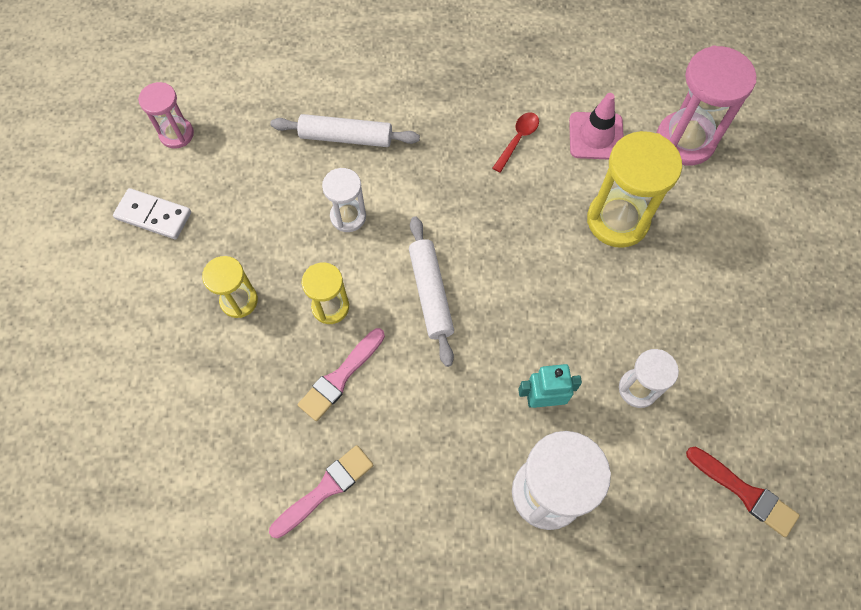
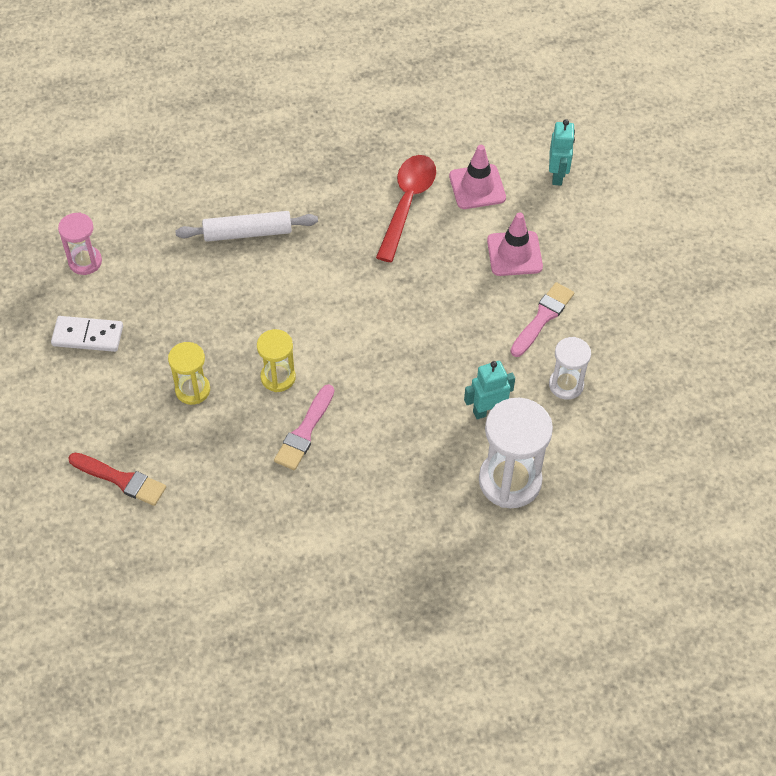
camera: 15 degrees left, 10 degrees down
(325, 489) = (319, 521): pink brush -> pink brush (542, 317)
(348, 216) = (271, 300): white hourglass -> none
(430, 293) = (365, 348): white rolling pin -> none
(517, 140) = (407, 204): red spoon -> red spoon, size x1.87
(617, 220) = (514, 254): yellow hourglass -> pink traffic cone
(685, 141) = (557, 175): pink hourglass -> turquoise robot
(745, 492) = (674, 444): red brush -> red brush (121, 480)

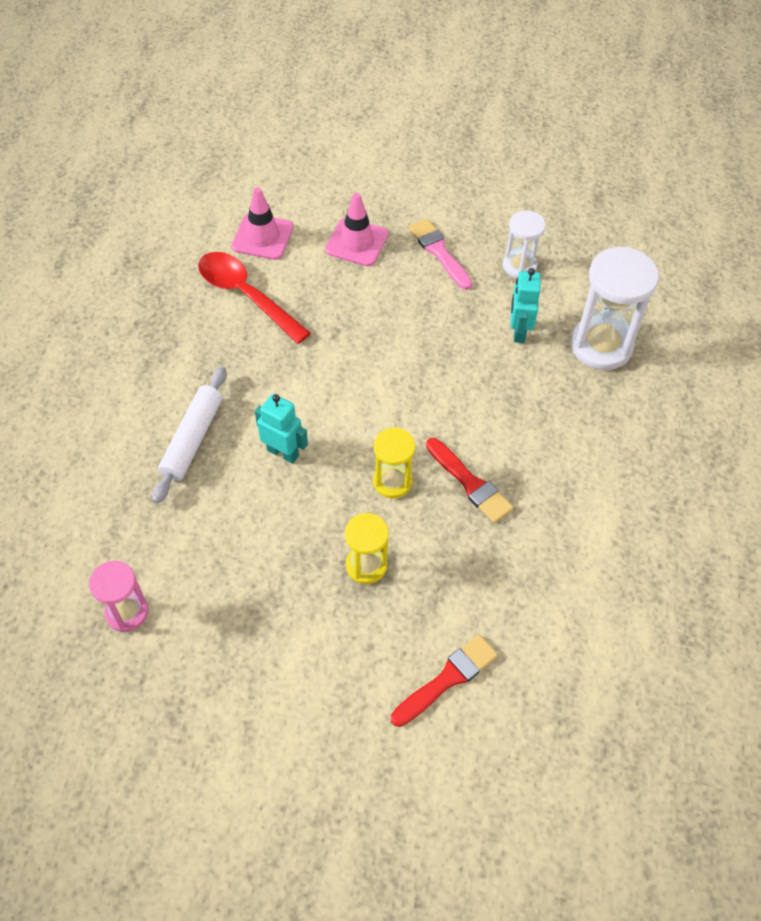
camera: 65 degrees left, 0 degrees up
(87, 336) = (234, 646): white domino -> none
(304, 431) = (470, 483): pink brush -> red brush
(557, 175) = (289, 178): turquoise robot -> turquoise robot (283, 452)

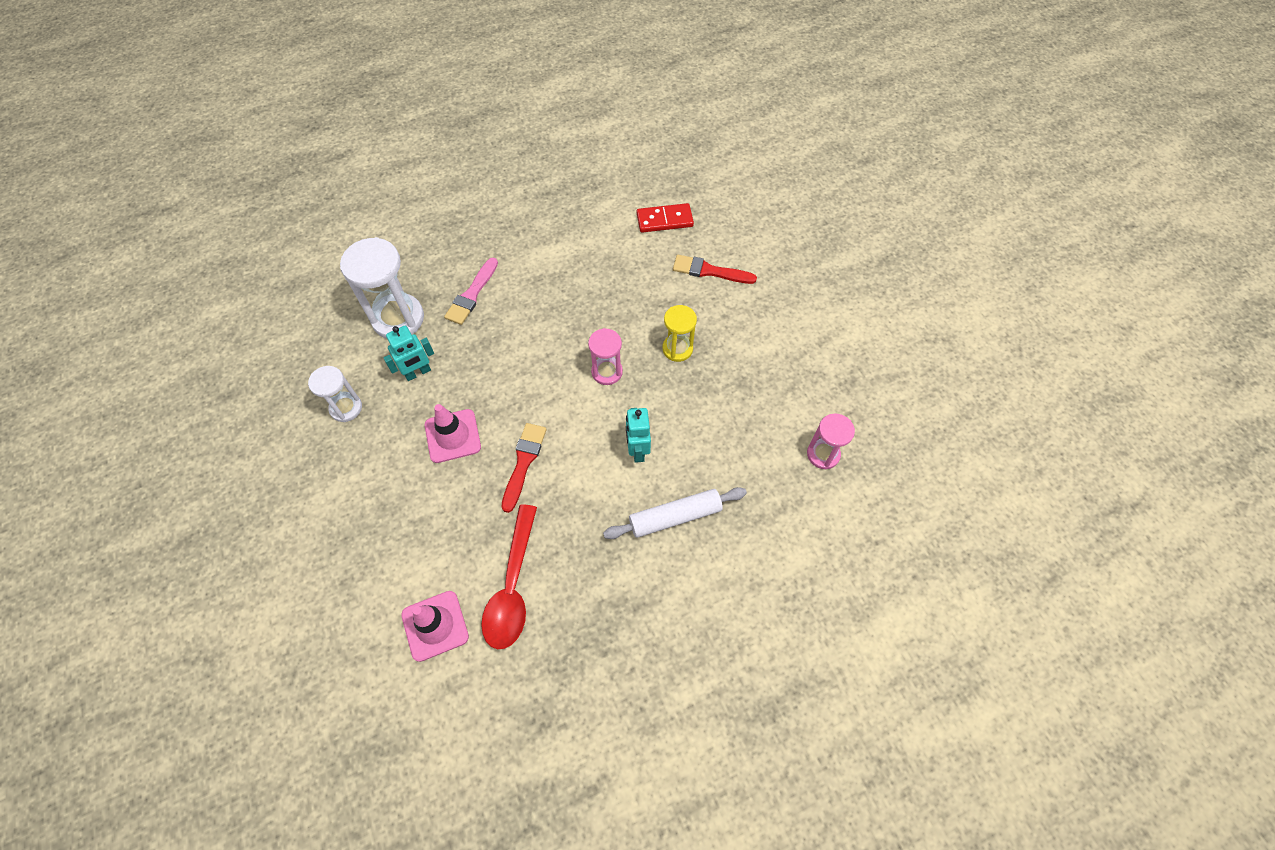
camera: 125 degrees left, 5 degrees up
(357, 242) = (392, 542): pink traffic cone -> pink traffic cone (453, 436)
(392, 481) = (607, 372): yellow hourglass -> pink hourglass
(439, 252) = (365, 472): pink brush -> pink brush (472, 294)
(470, 483) = (573, 330): red brush -> red brush (523, 462)
(569, 685) = (664, 220): none -> red domino

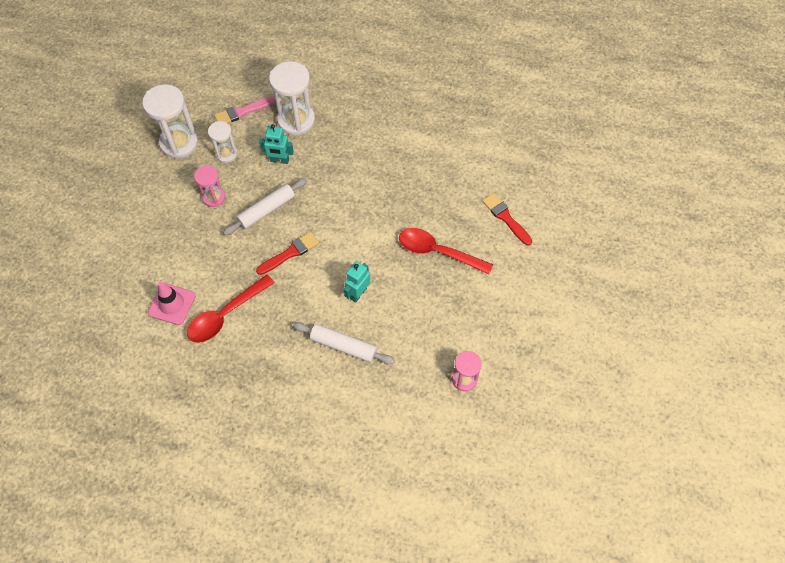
camera: 40 degrees right, 0 degrees up
(273, 435) = (179, 143): none -> white hourglass
(453, 436) = (266, 210): pink traffic cone -> white rolling pin
(472, 294) = (349, 134): pink brush -> pink brush (242, 112)
(607, 372) = (383, 235): pink hourglass -> pink hourglass (214, 197)
(664, 220) = (509, 165): red domino -> none
(677, 349) = (438, 252): yellow hourglass -> red spoon

